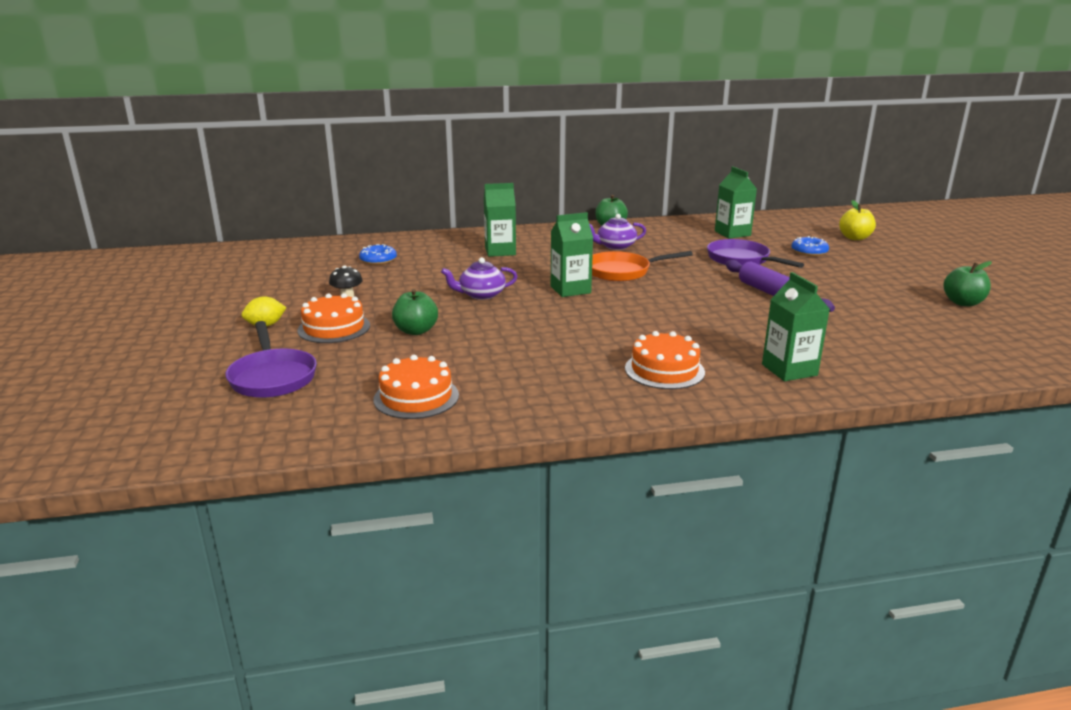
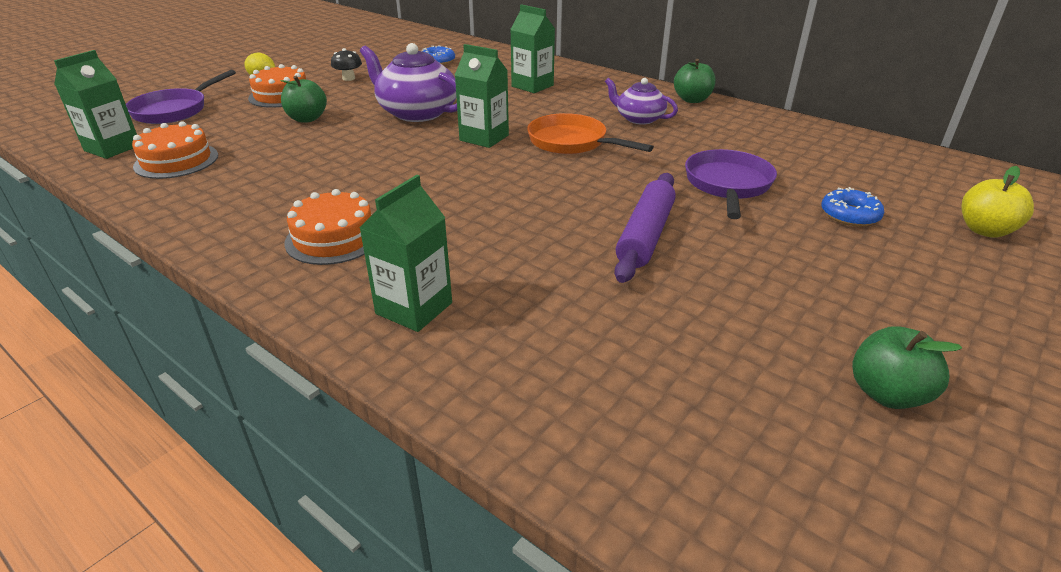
camera: 50 degrees right, 10 degrees up
(481, 295) = (417, 112): purple teapot -> purple teapot, size x1.68
(732, 233) = (810, 155): green carton -> green carton (112, 148)

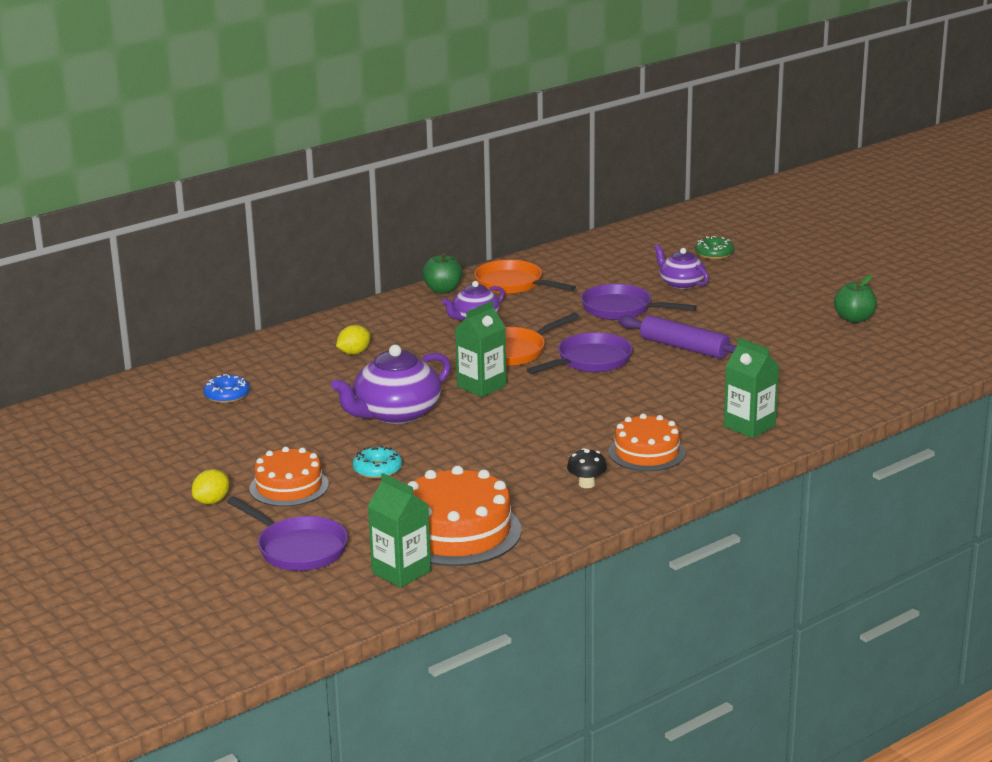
camera: 75 degrees left, 10 degrees down
(176, 161) = (456, 532): orange cake -> orange cake, size x1.56
(307, 119) = (377, 469): green apple -> turquoise donut
(348, 78) = (253, 448): black mushroom -> black mushroom (586, 484)
(532, 86) = (354, 353): green carton -> yellow lemon
(569, 182) = (590, 361): none -> purple pan
(737, 125) = (513, 284): none -> orange pan
(849, 215) = (681, 283): blue donut -> purple teapot
(985, 230) = (714, 254): yellow apple -> green donut

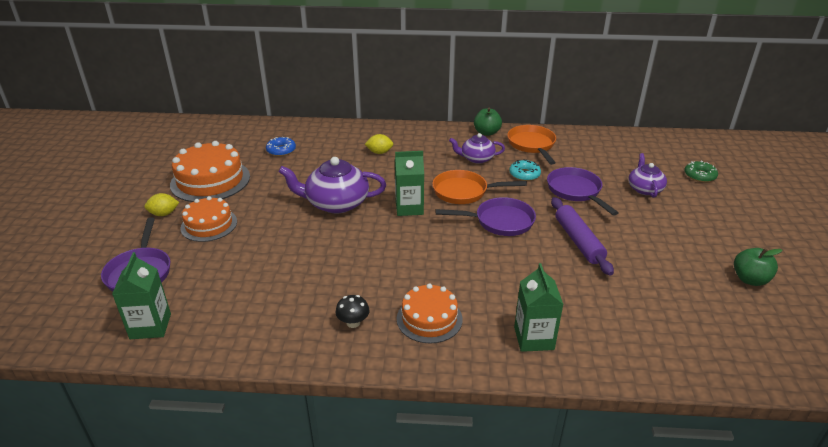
camera: 40 degrees right, 10 degrees up
(377, 469) = (265, 238): turquoise donut -> turquoise donut (524, 174)
(456, 532) = (226, 313): orange cake -> orange cake (210, 180)

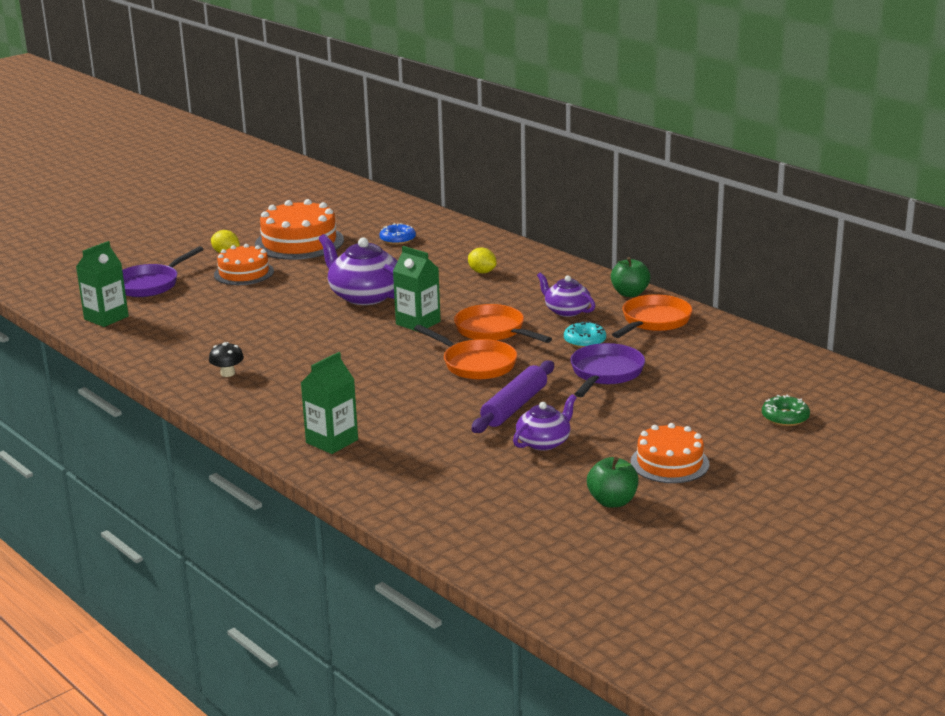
camera: 45 degrees right, 10 degrees down
(429, 319) = (282, 395): orange cake -> orange cake (669, 463)
(500, 221) = (475, 364): purple pan -> orange pan
(644, 189) = (686, 401): purple teapot -> purple teapot (544, 442)

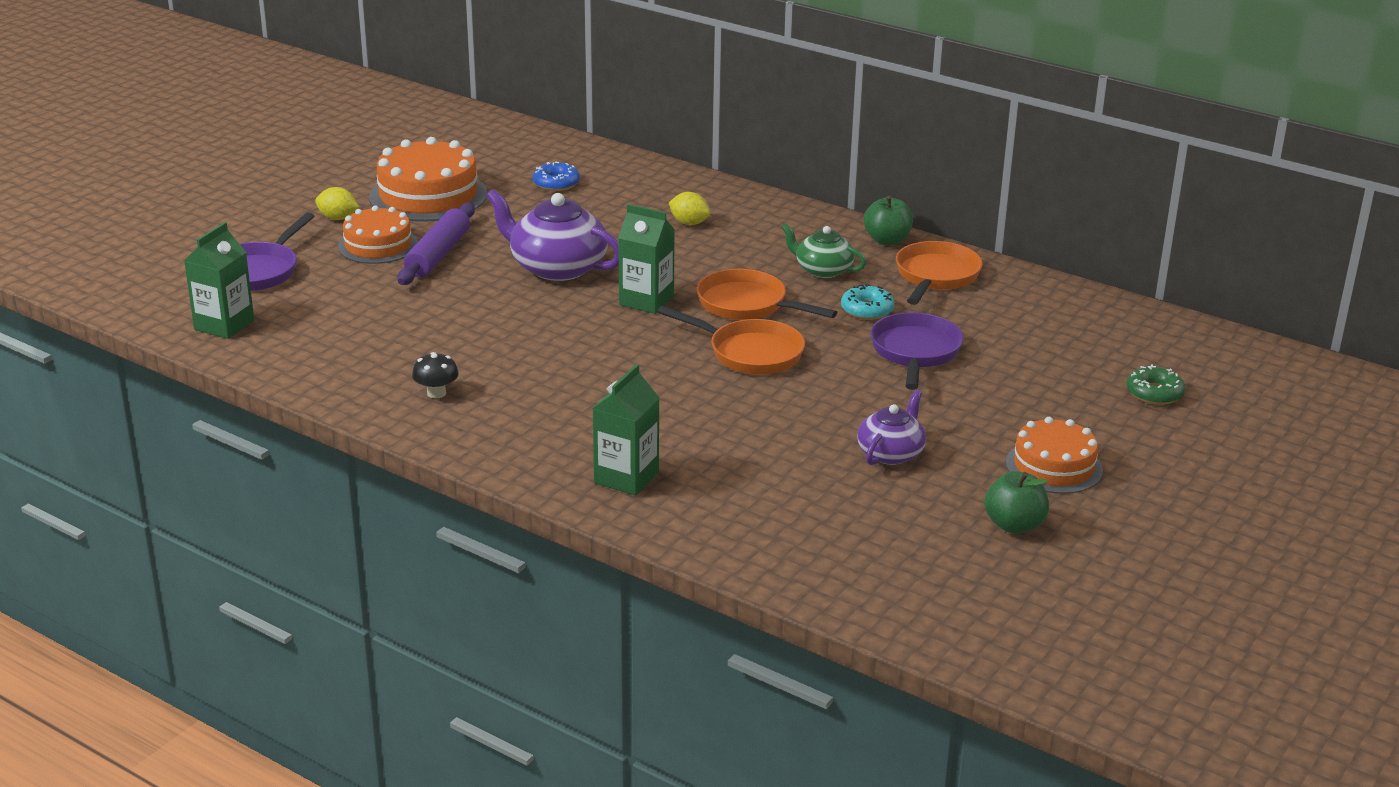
camera: 15 degrees left, 5 degrees up
(514, 406) = (829, 408): purple rolling pin -> purple rolling pin (438, 255)
(566, 311) = (822, 270): purple teapot -> green teapot

